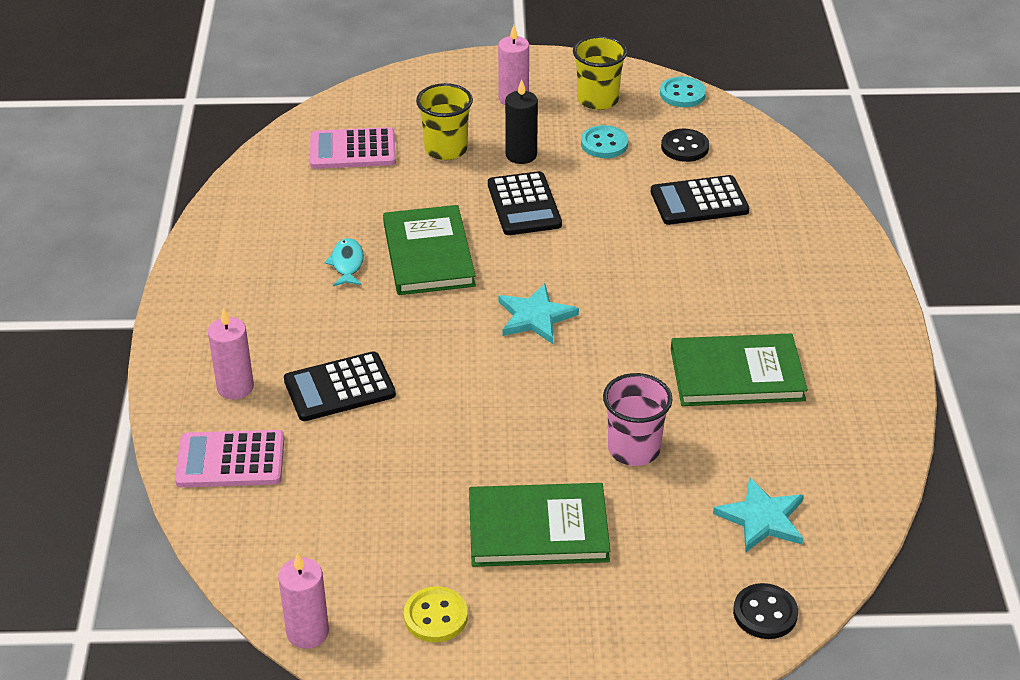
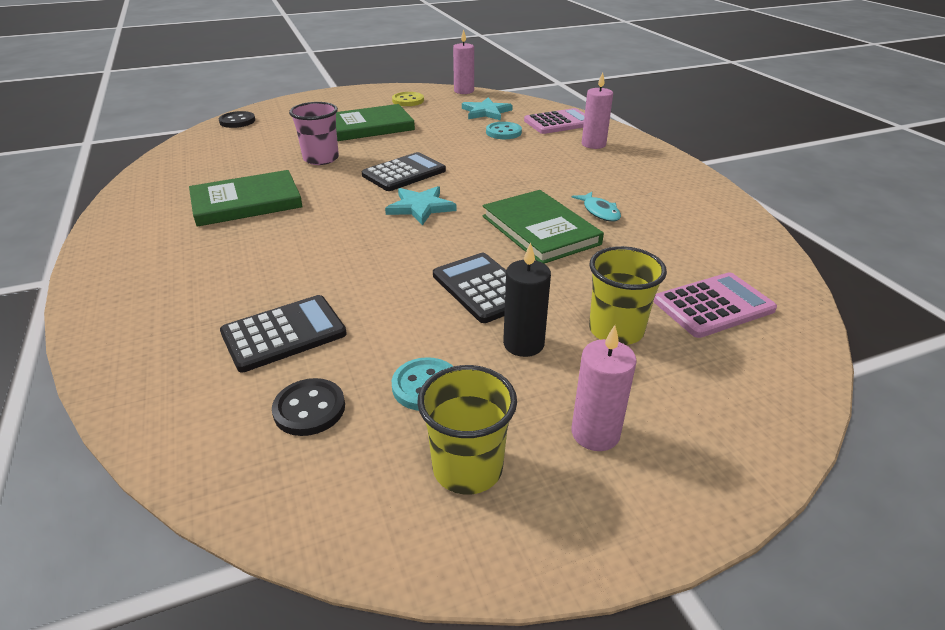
camera: 160 degrees right, 5 degrees down
(339, 387) = (530, 154): black calculator -> black calculator (404, 173)
(682, 94) = (325, 526): turquoise button -> turquoise button (503, 132)
(762, 518) = (235, 147): turquoise star -> turquoise star (486, 112)

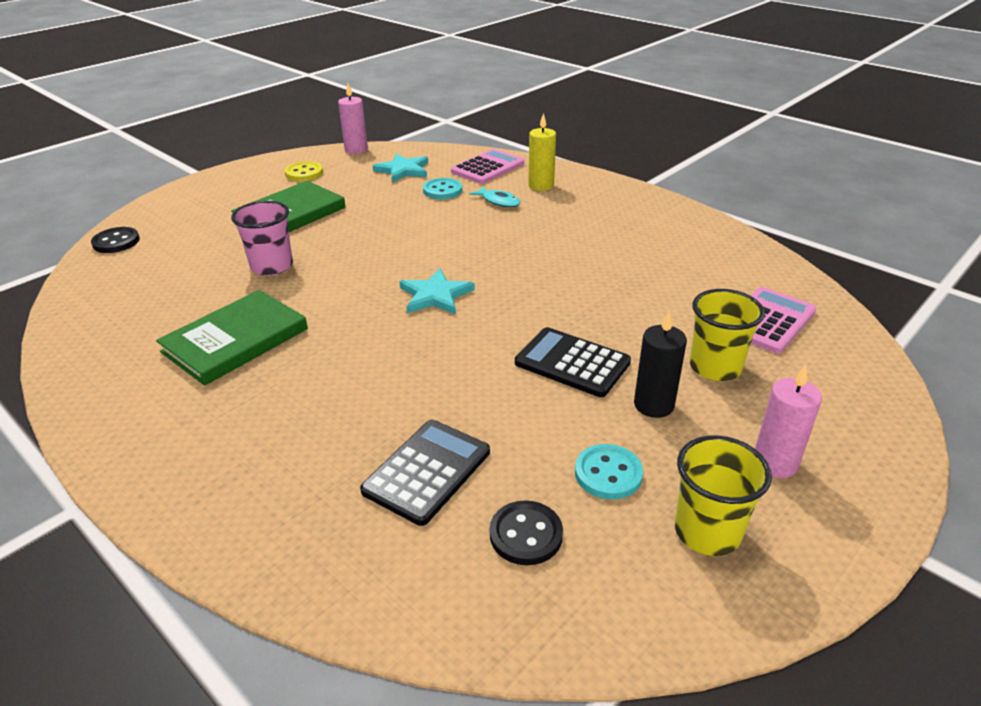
camera: 25 degrees left, 0 degrees up
(404, 173) = (382, 261): black calculator -> none
(540, 230) = (571, 289): green book -> none
(593, 144) = (541, 185): pink candle -> yellow candle
(599, 212) = (606, 256): turquoise fish -> turquoise fish (499, 201)

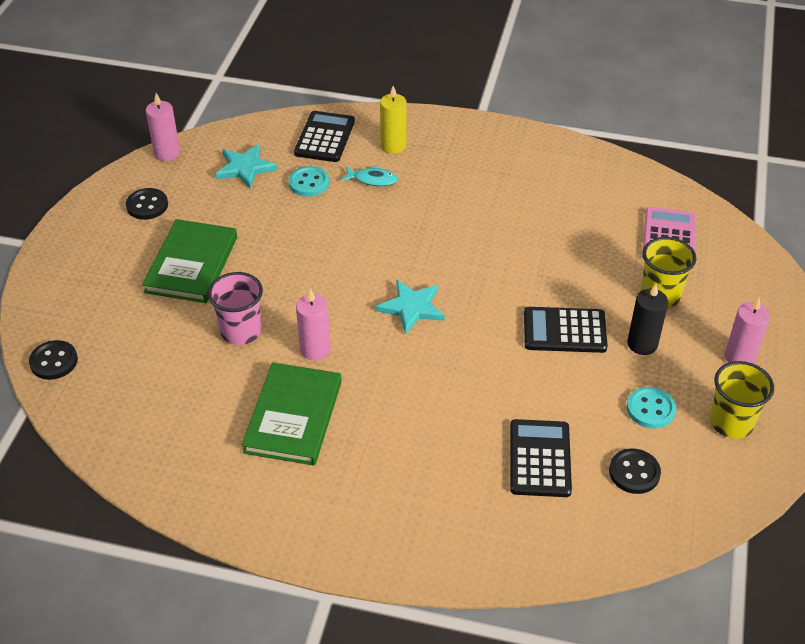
camera: 30 degrees left, 10 degrees up
(304, 173) = (147, 205): yellow button -> black button
(315, 298) = (315, 349): none -> pink candle
(488, 168) = (325, 137): pink calculator -> black calculator

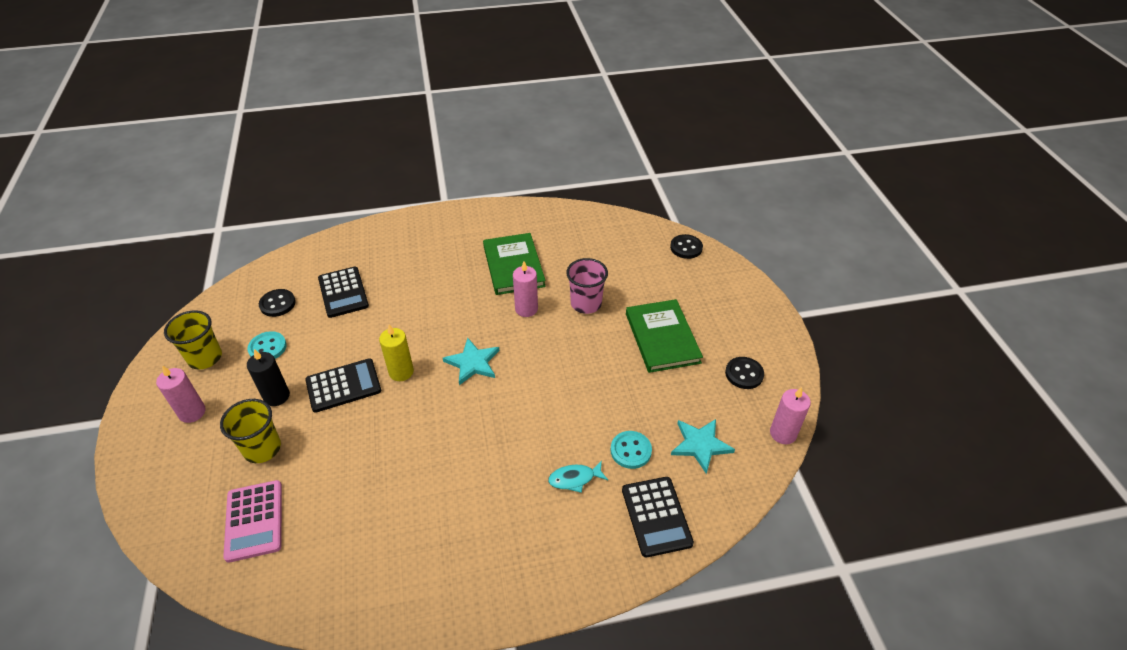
camera: 155 degrees right, 0 degrees up
(393, 146) = (580, 534): yellow candle -> yellow candle (401, 372)

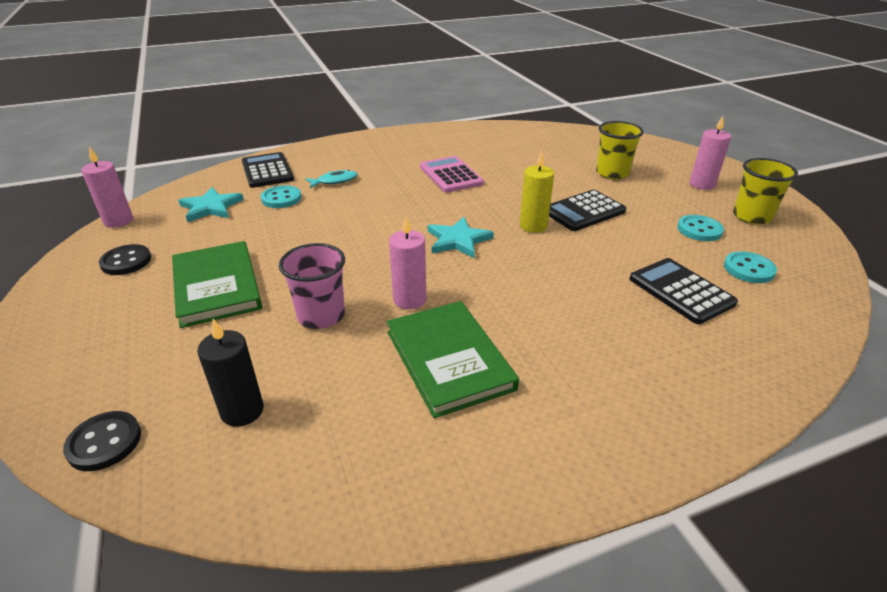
camera: 170 degrees right, 10 degrees down
(254, 521) = (575, 147): pink calculator -> pink calculator (451, 175)
(276, 396) = (640, 199): black candle -> black candle (242, 411)
(277, 304) = (748, 269): black button -> turquoise button

